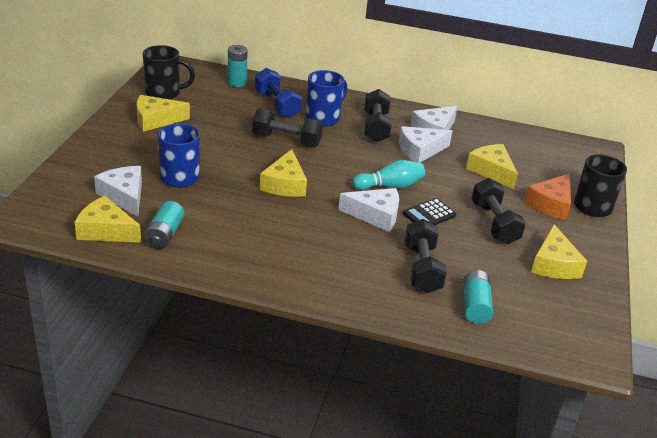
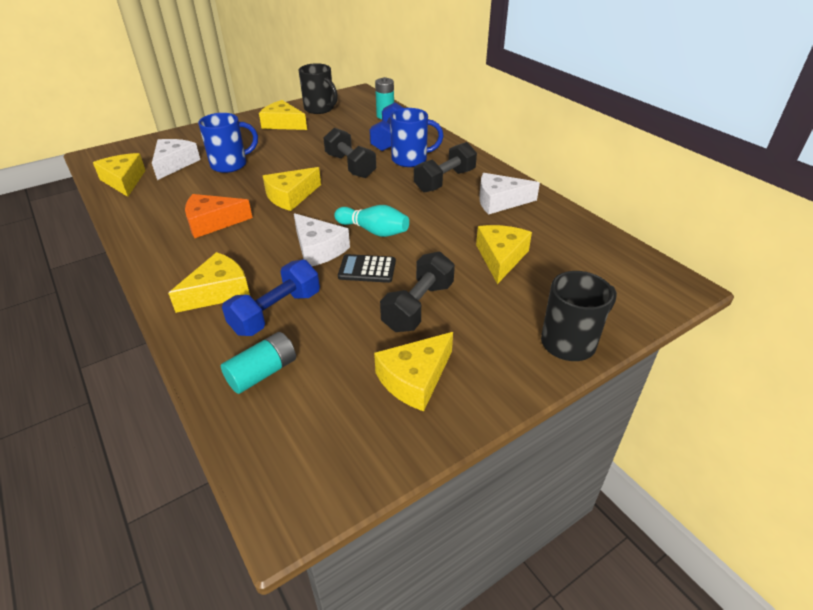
camera: 45 degrees right, 5 degrees up
(165, 234) = (150, 198): turquoise battery -> none
(361, 275) = (218, 292): none -> yellow cheese
(420, 150) = (455, 213): white cheese -> none
(422, 269) = (276, 312): black dumbbell -> blue dumbbell
(551, 204) = (517, 317): orange cheese -> orange cheese (212, 222)

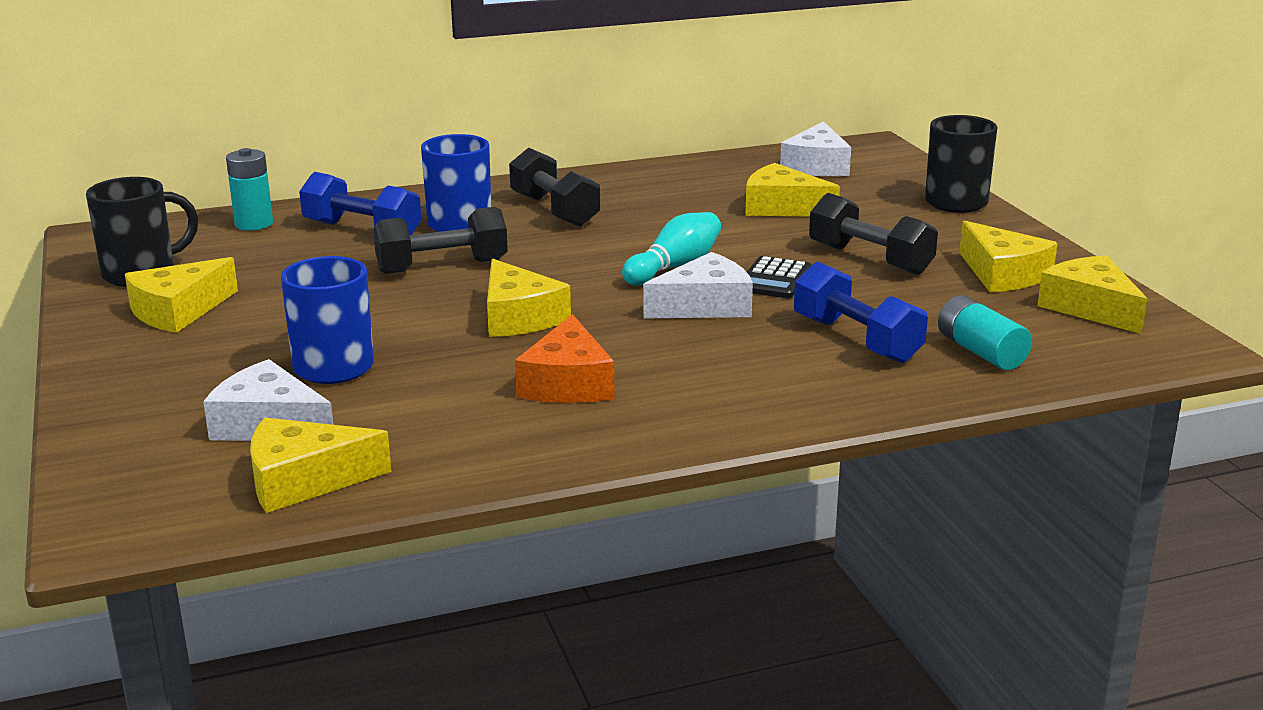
camera: 75 degrees left, 15 degrees down
(218, 292) = (790, 378): yellow cheese -> yellow cheese (1090, 308)
(500, 201) = (641, 189): white cheese -> white cheese (816, 166)

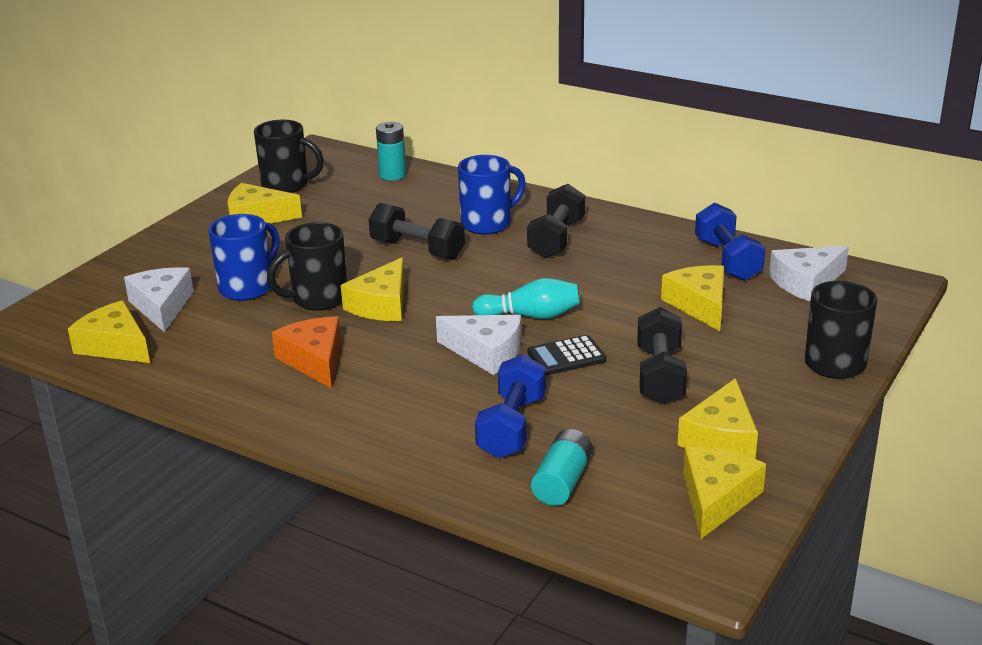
camera: 50 degrees right, 5 degrees up
(362, 230) = (431, 204): blue dumbbell -> blue dumbbell (727, 260)
(440, 341) = (318, 299): none -> black mug
(567, 383) = (315, 360): orange cheese -> orange cheese turned 105 degrees clockwise

